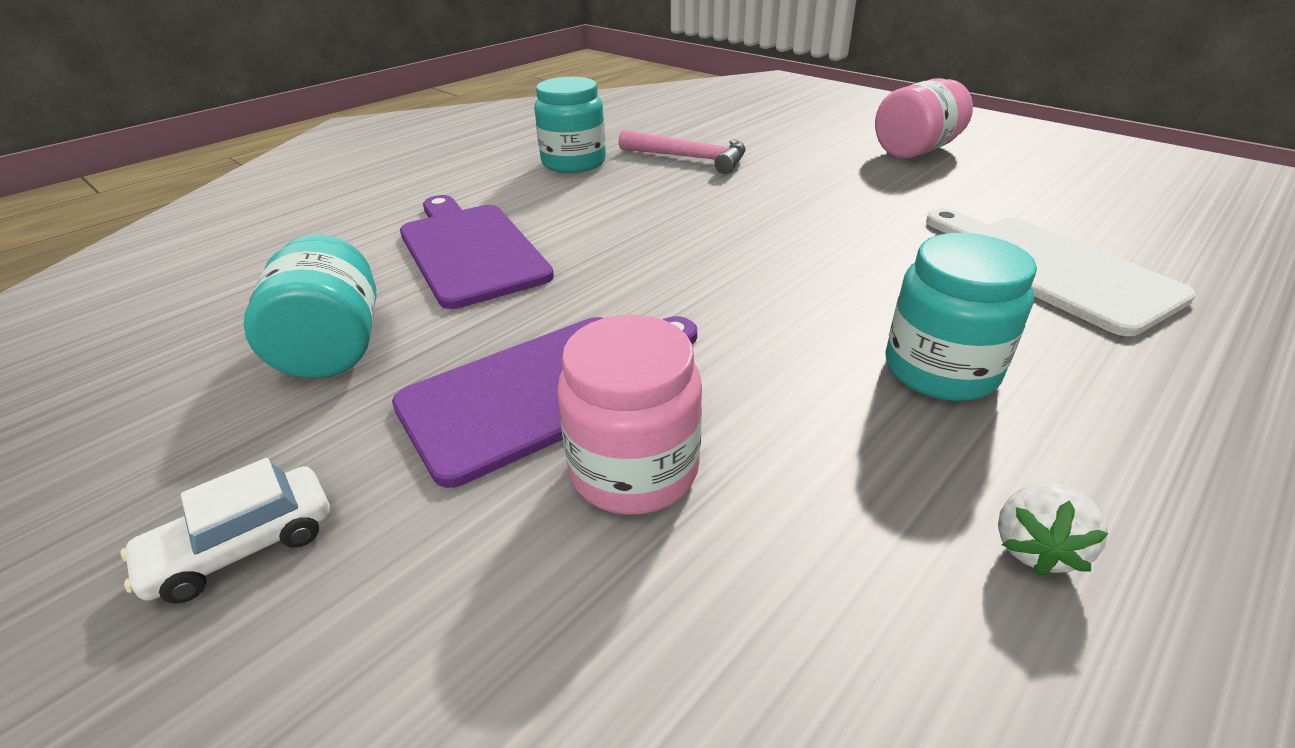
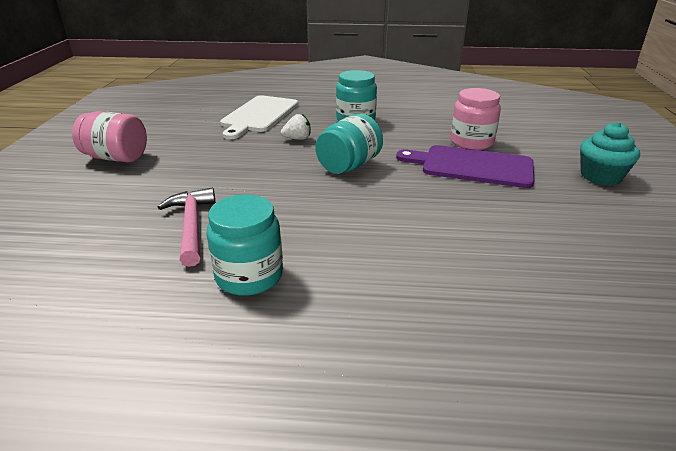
camera: 130 degrees left, 5 degrees down
(243, 546) = (600, 176): white car -> turquoise cupcake
(333, 347) = (547, 221): turquoise jar -> turquoise jar (349, 166)
(470, 250) = (430, 238): purple cutting board -> none
(1035, 547) = (410, 104): white strawberry -> white strawberry (297, 139)

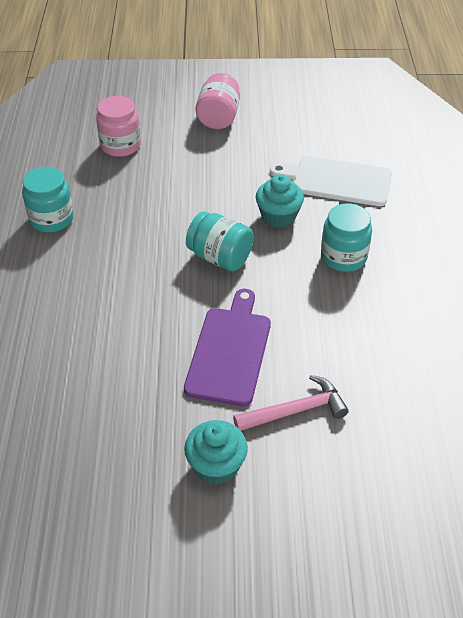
camera: 85 degrees right, 15 degrees up
(191, 226) = (112, 181): pink hammer -> pink hammer (295, 410)
(297, 139) = (278, 216): white strawberry -> turquoise cupcake
(471, 142) = (295, 358): pink jar -> pink jar (120, 145)

